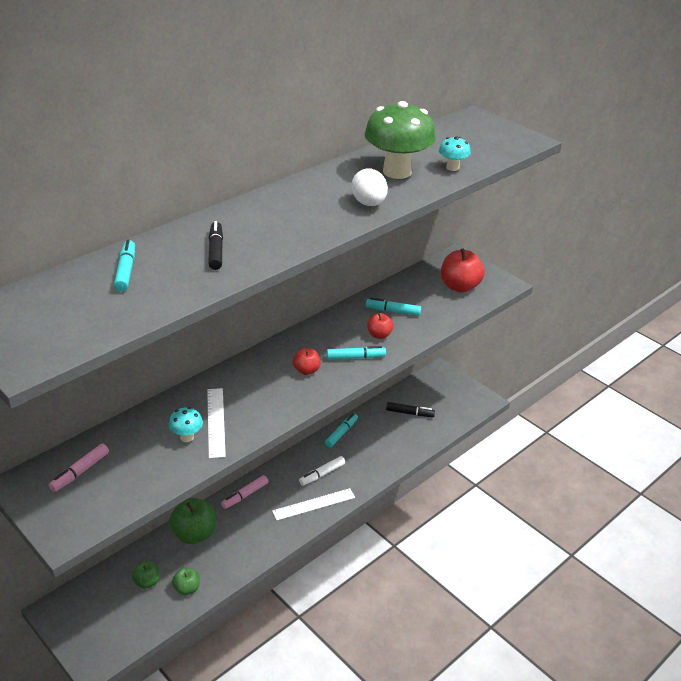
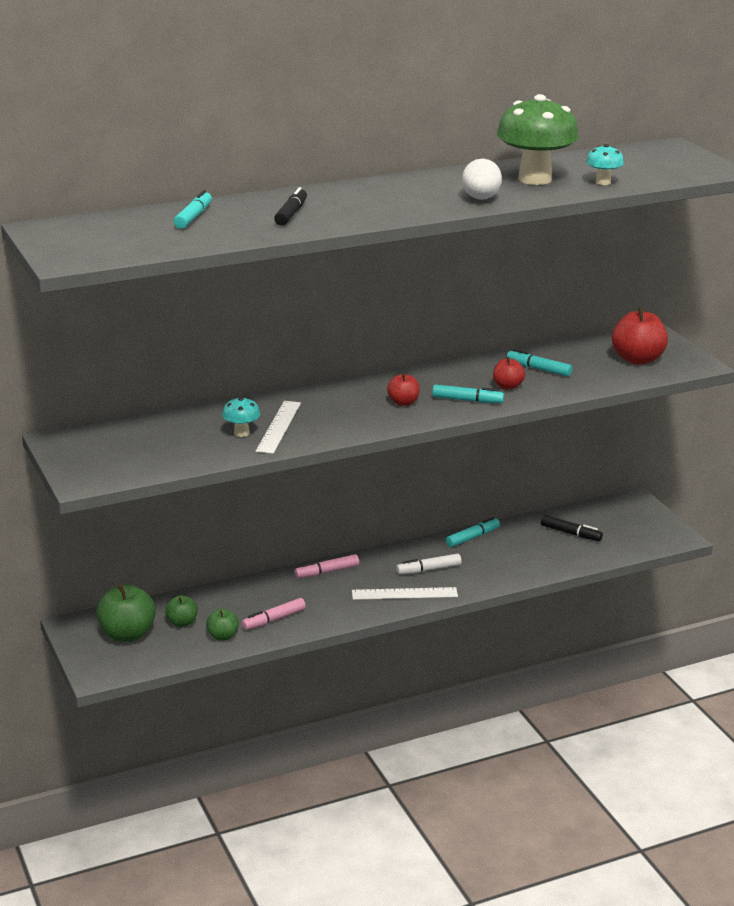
camera: 20 degrees right, 10 degrees down
(80, 472) = (119, 441): pink marker -> pink marker (273, 619)
(194, 534) = (252, 594): green apple -> green apple (127, 634)

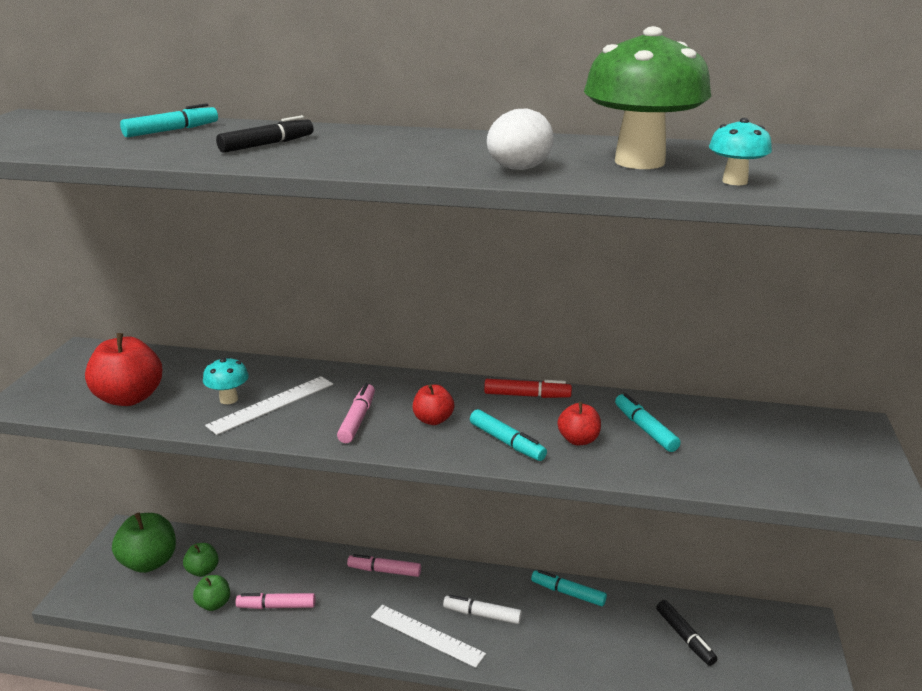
camera: 35 degrees right, 0 degrees up
(353, 417) = (357, 419): none -> pink marker
(442, 372) = (527, 395): none -> red marker
(472, 537) = (568, 593): turquoise marker -> turquoise marker turned 150 degrees counterclockwise
(637, 359) = (796, 458): red apple -> red apple (129, 398)

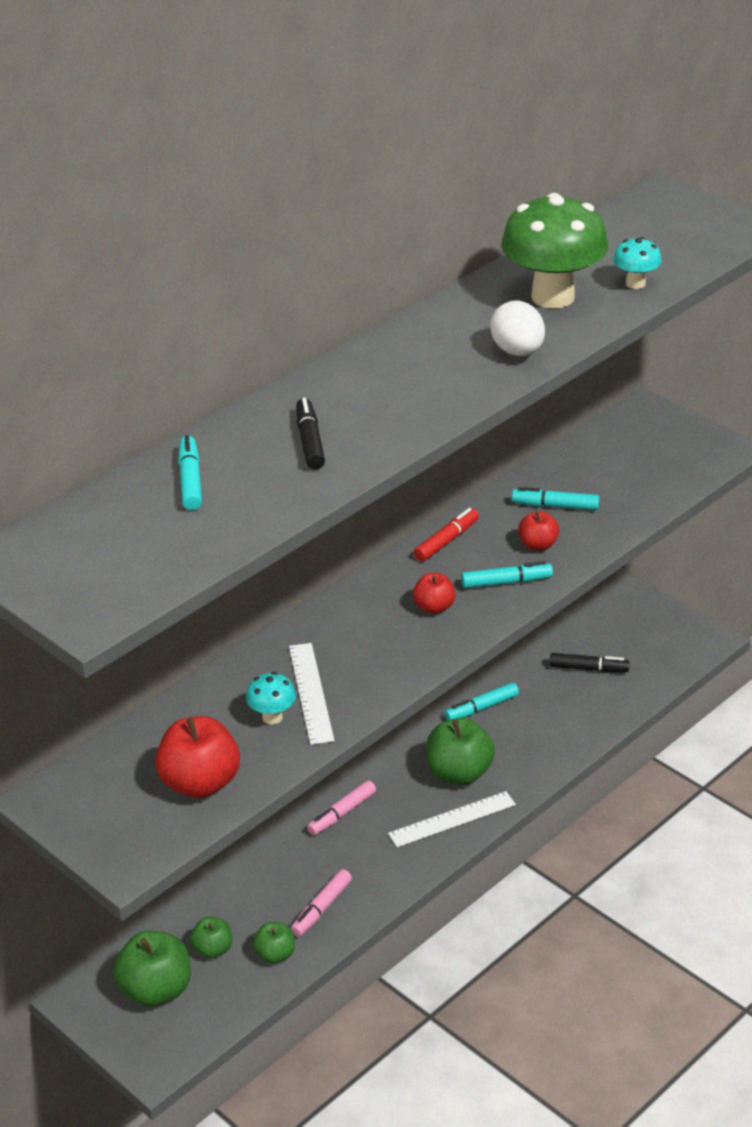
camera: 55 degrees left, 10 degrees up
(357, 419) = (390, 649): pink marker -> none
(482, 615) = (459, 773): white marker -> green apple

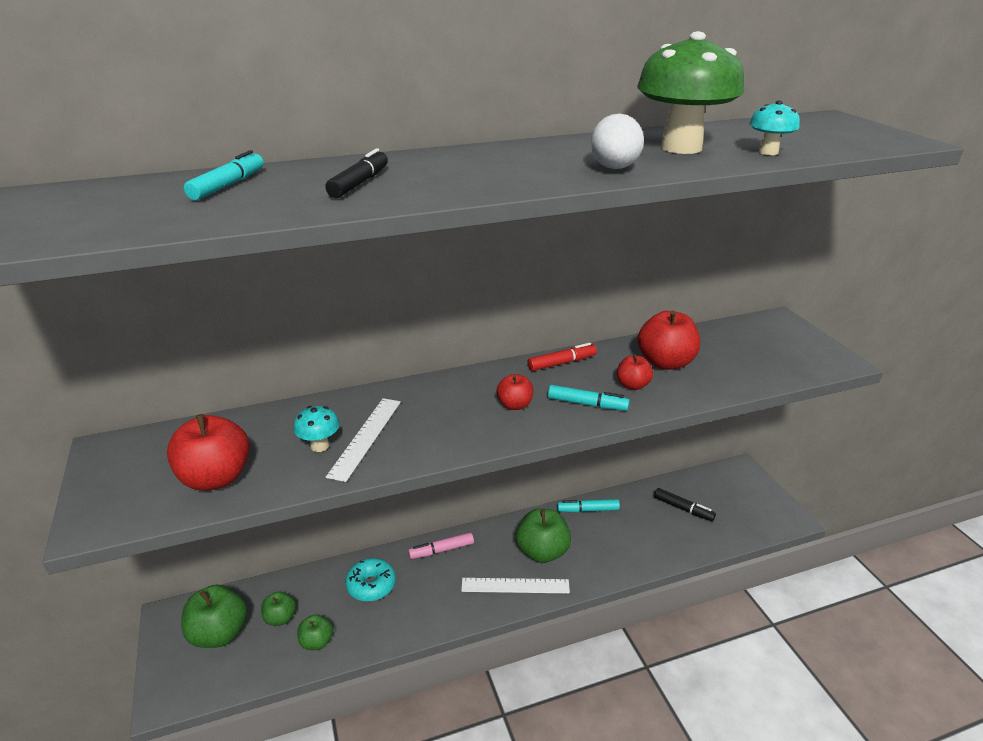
camera: 25 degrees right, 5 degrees down
(289, 879) = (371, 585): none -> turquoise donut
(321, 908) = (375, 618): pink marker -> none
(555, 506) = (665, 362): turquoise marker -> red apple

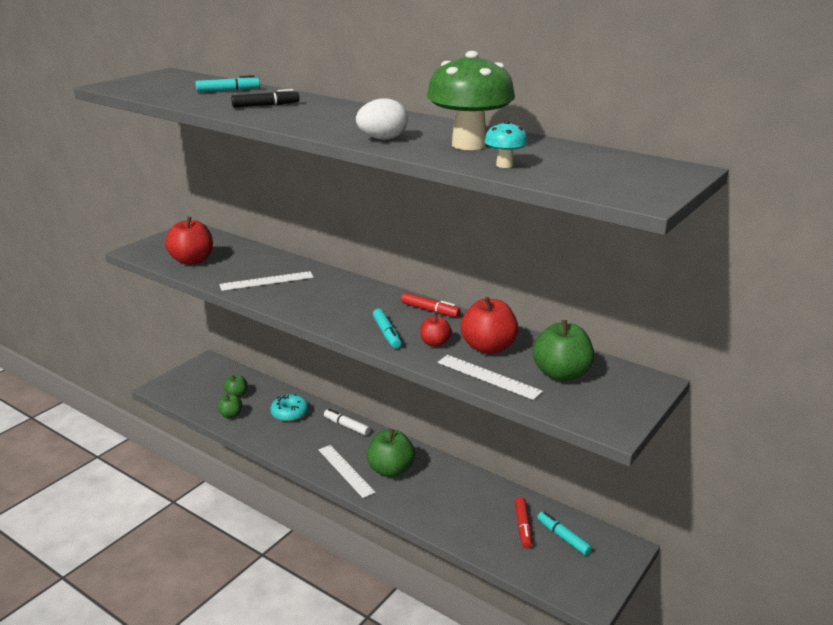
camera: 55 degrees right, 5 degrees down
(219, 633) = (209, 381): green apple -> green apple (561, 374)
(320, 446) = (245, 273): turquoise mushroom -> none
(441, 550) = (346, 426): pink marker -> white marker
(515, 405) = (354, 311): red apple -> none
(588, 510) = (460, 475): turquoise marker -> turquoise marker (563, 537)
(683, 509) = (523, 527): black marker -> red marker
(720, 383) = (488, 377): none -> white ruler

